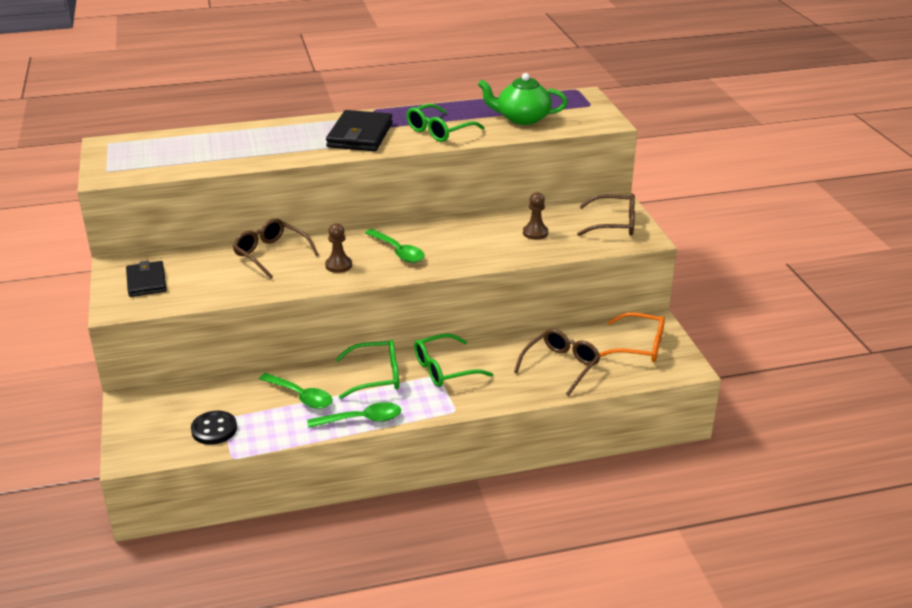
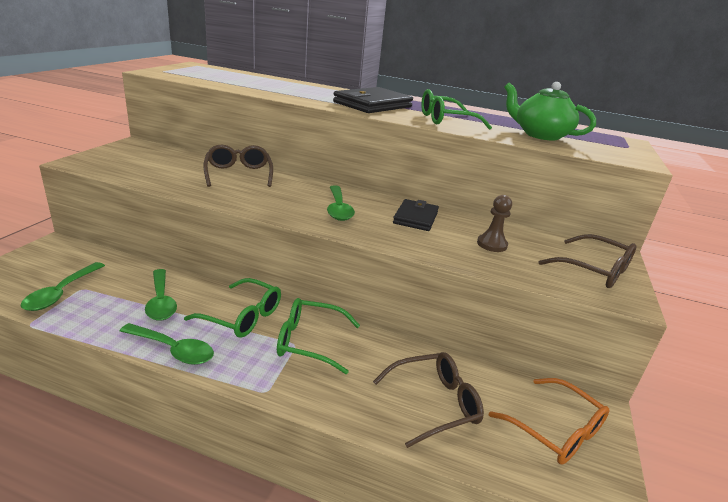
camera: 30 degrees right, 5 degrees down
(146, 281) = (129, 157): black wallet -> black wallet (415, 218)
(214, 429) = (61, 293): black button -> green spoon
(338, 265) = (274, 199): brown pawn -> none

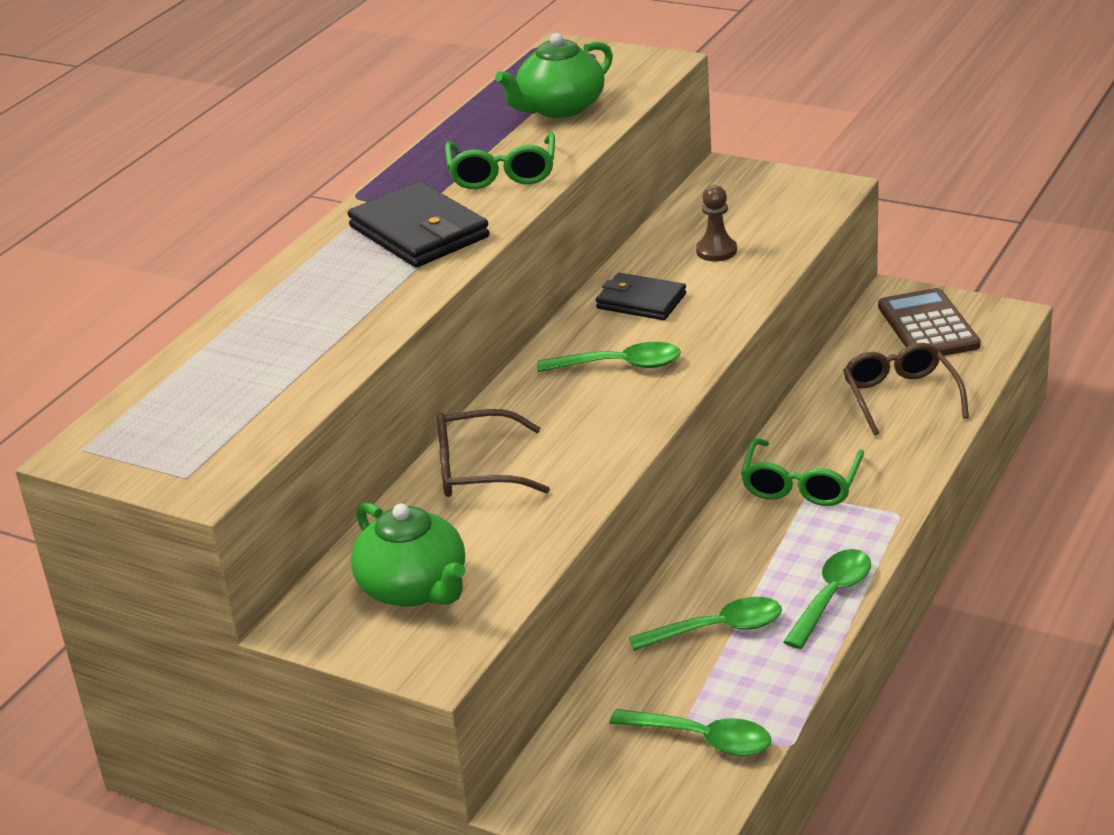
camera: 75 degrees left, 5 degrees up
(143, 160) = (414, 588): none -> green teapot
(242, 317) = (750, 546): green glasses -> none
(556, 430) = (928, 326): orange glasses -> brown calculator
(594, 270) = (771, 193): brown glasses -> none

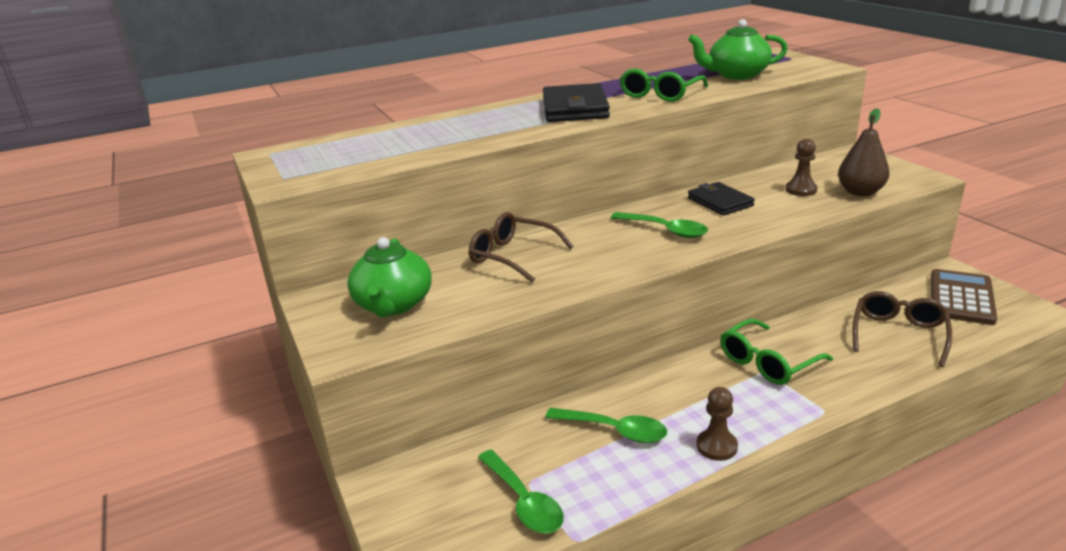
camera: 35 degrees right, 5 degrees down
(784, 233) = (860, 192): none -> brown pear
(832, 596) = (716, 446): green spoon -> brown pawn

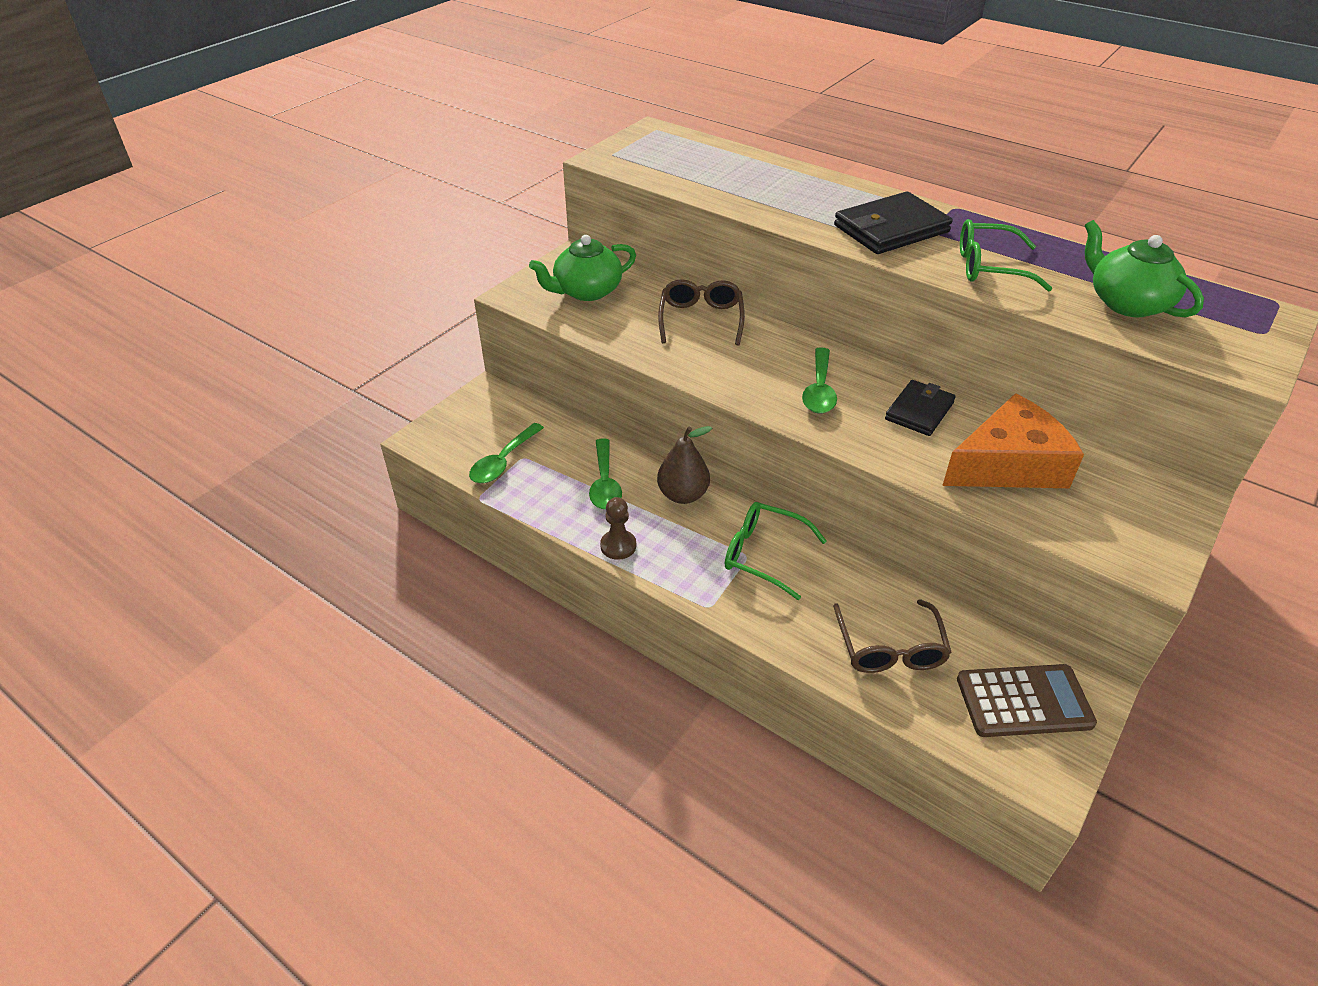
camera: 60 degrees right, 15 degrees up
(801, 190) = (1009, 465): brown pawn -> orange cheese
(860, 192) = (1046, 514): brown pear -> brown pear (683, 495)
(898, 334) = (890, 648): brown glasses -> brown glasses turned 90 degrees clockwise

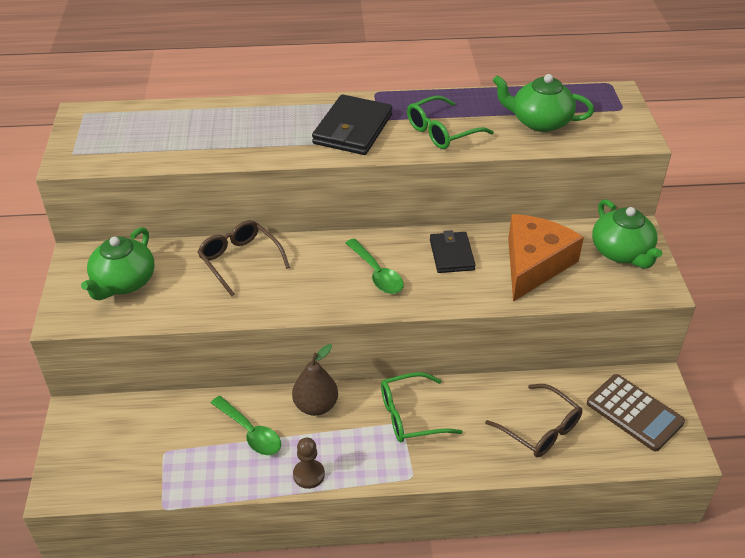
camera: 40 degrees left, 0 degrees up
(503, 461) = (152, 465): green spoon -> none
(1024, 702) = (634, 413): brown calculator -> brown calculator turned 90 degrees clockwise
(1139, 507) = (621, 252): none -> green teapot

